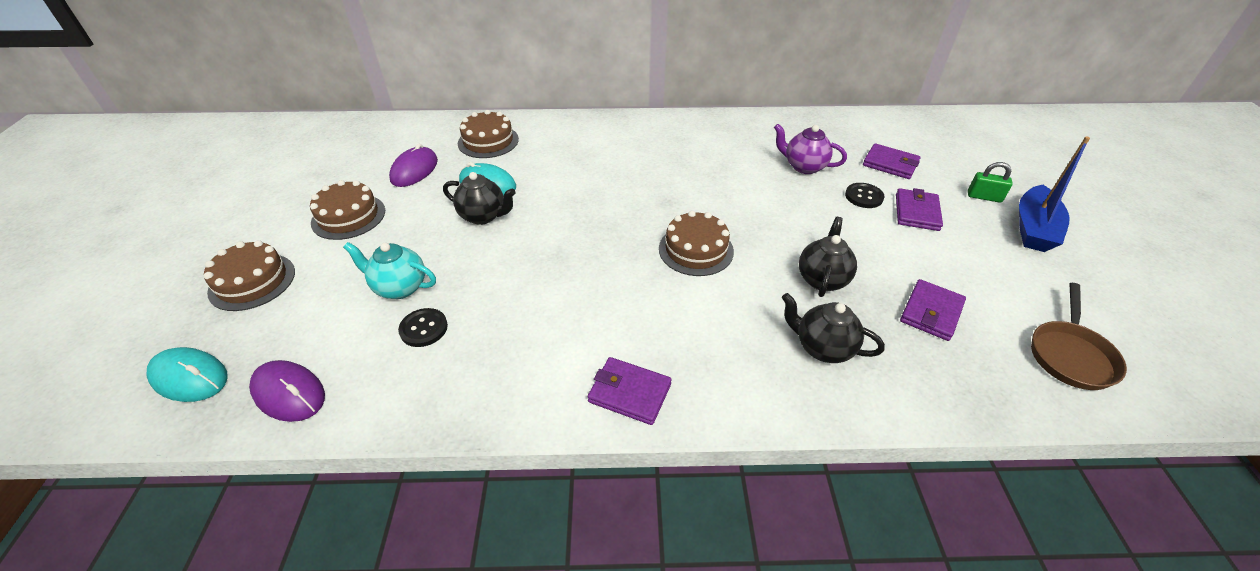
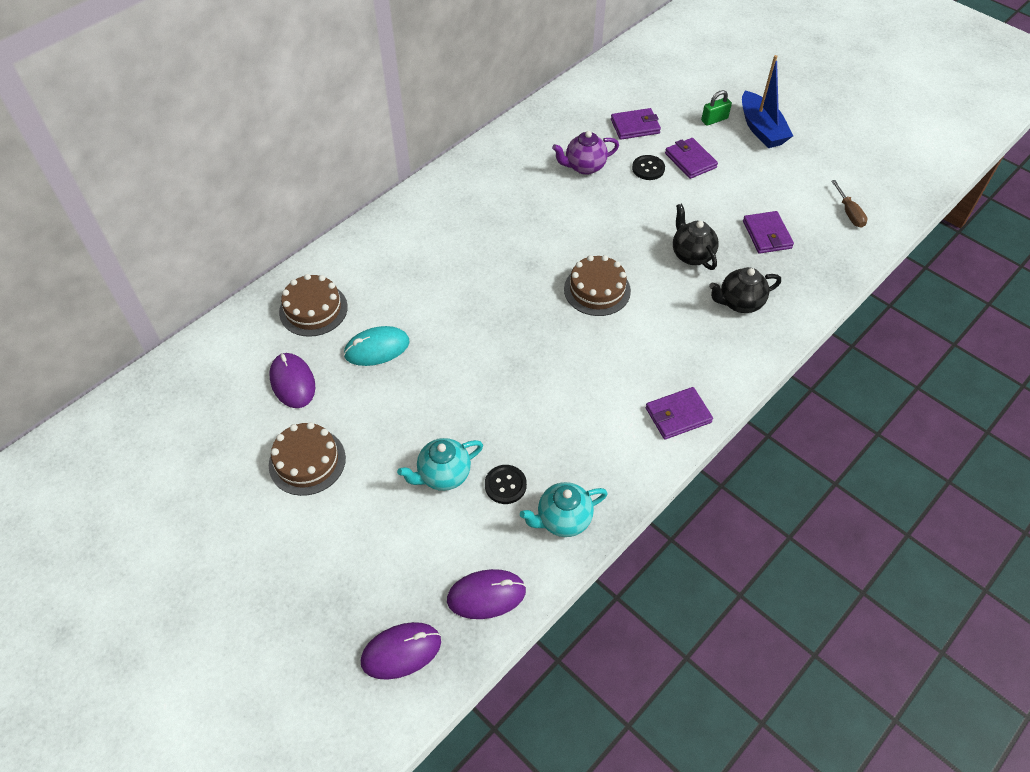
camera: 45 degrees left, 10 degrees up
(189, 377) = (401, 651): turquoise mouse -> purple mouse
(252, 281) = (322, 566): brown cake -> none
(419, 390) = (563, 520): none -> turquoise teapot
(483, 216) = (417, 376): black teapot -> none
(1070, 355) = (849, 213): brown pan -> brown screwdriver

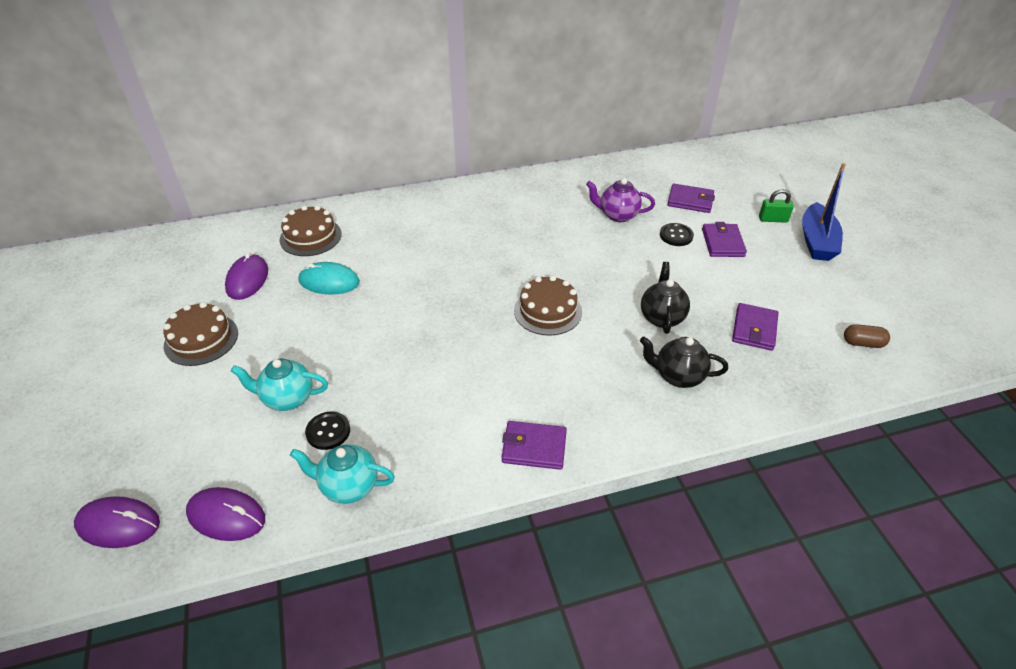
camera: 30 degrees right, 10 degrees down
(849, 213) = (862, 343): brown screwdriver -> brown capsule

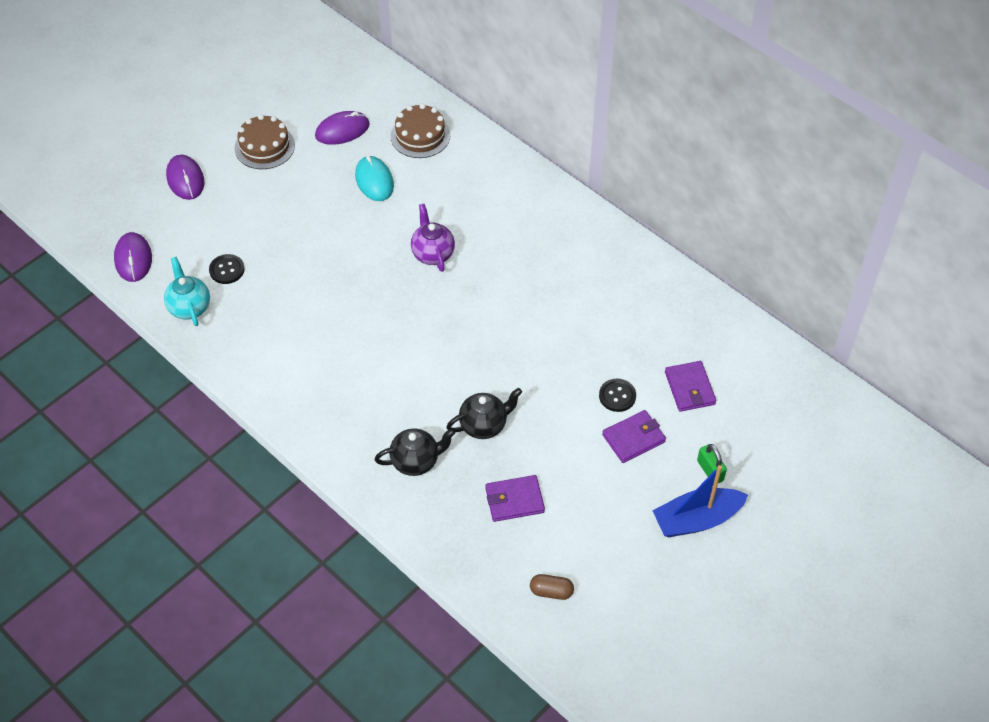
camera: 60 degrees right, 10 degrees up
(118, 524) = (100, 212): purple mouse -> purple mouse (185, 179)
(287, 399) = (241, 230): turquoise teapot -> none
(534, 447) = (283, 395): purple wallet -> none
(548, 311) = (437, 341): brown cake -> none
(617, 215) = (616, 337): purple teapot -> purple teapot (432, 254)
(678, 376) = (416, 461): black teapot -> black teapot turned 90 degrees clockwise
(862, 343) = (551, 591): brown capsule -> brown capsule turned 60 degrees counterclockwise

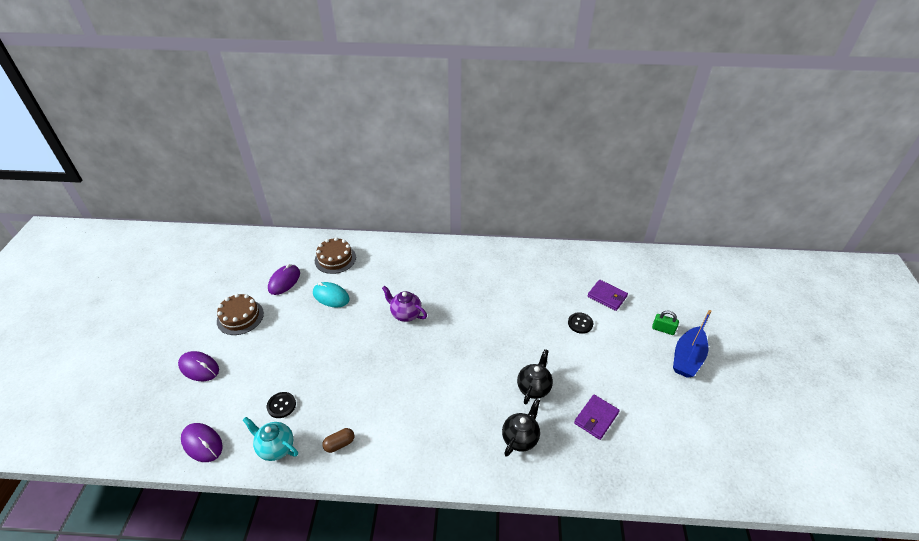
camera: 40 degrees left, 10 degrees down
(551, 591) = (673, 456): brown capsule -> brown capsule (339, 444)
(633, 438) = (612, 339): purple wallet -> none

